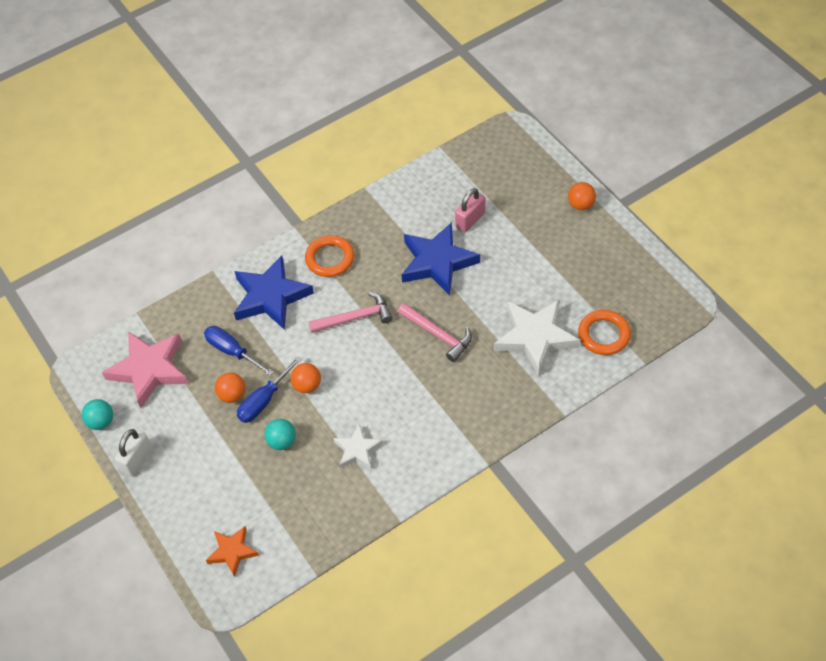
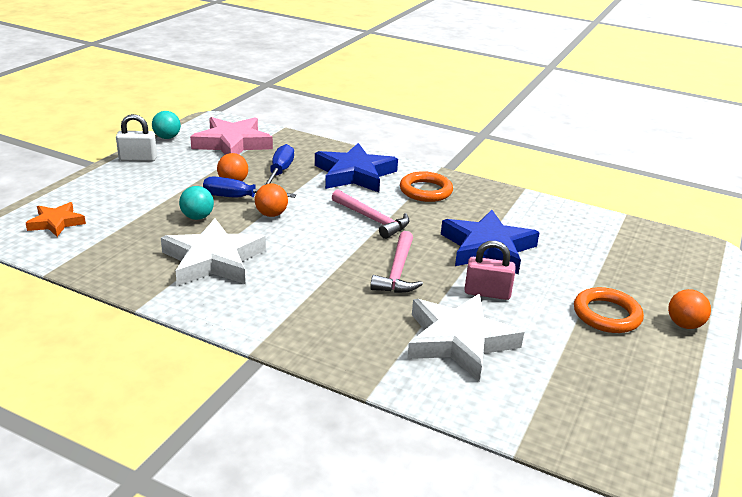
camera: 55 degrees right, 25 degrees down
(357, 450) = (213, 260): white star -> white star, size x1.80
(470, 220) = (563, 254): pink padlock -> pink padlock (487, 293)
(604, 335) = (520, 399): orange ring -> orange ring (606, 315)

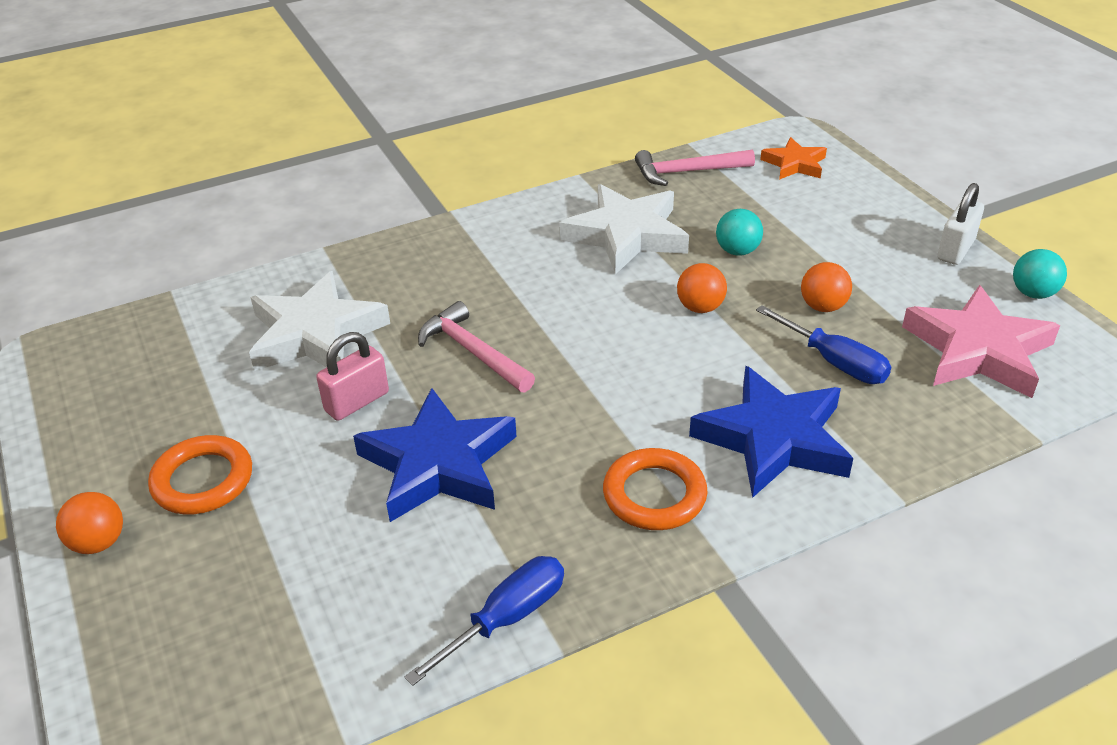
camera: 130 degrees right, 10 degrees up
(238, 198) = (769, 296): blue screwdriver -> blue screwdriver (505, 619)
(372, 219) = (613, 389): pink hammer -> pink hammer (687, 172)

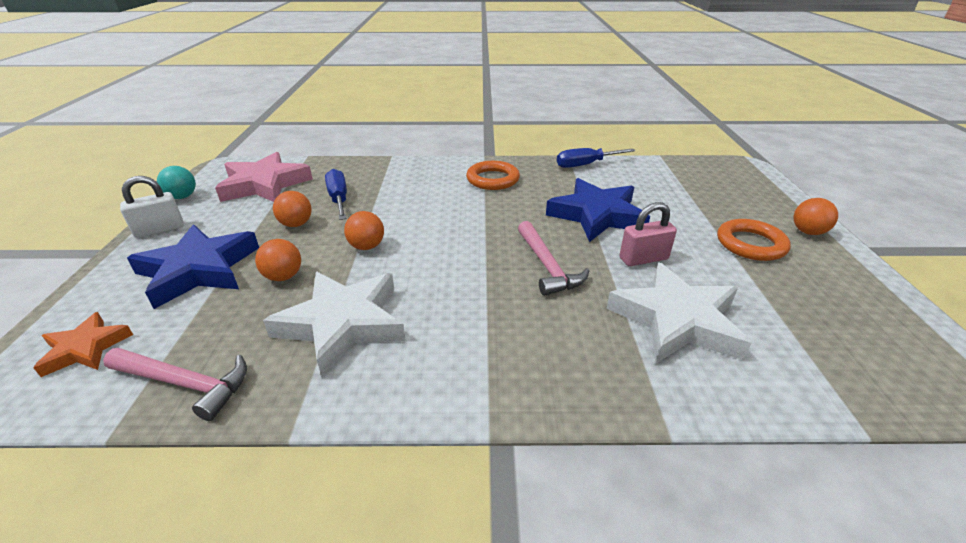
camera: 155 degrees left, 5 degrees down
(737, 251) = (283, 276): turquoise ball -> orange ball
(774, 439) = (415, 182): blue star -> blue star (199, 270)

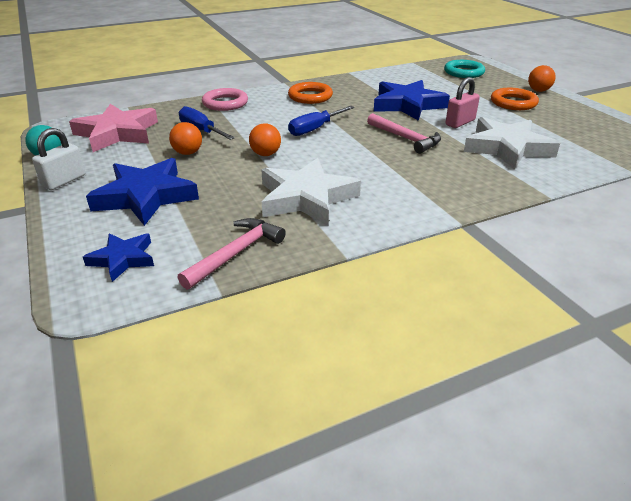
camera: 25 degrees left, 0 degrees up
(85, 348) = (123, 259): orange star -> blue star
(185, 383) = (235, 253): pink hammer -> pink hammer turned 45 degrees counterclockwise
(283, 276) = (224, 184): orange ball -> none
(397, 170) = (225, 103): none -> pink ring
(586, 165) = (368, 76): blue screwdriver -> blue screwdriver (315, 129)
(716, 182) = (463, 72): none -> turquoise ring

